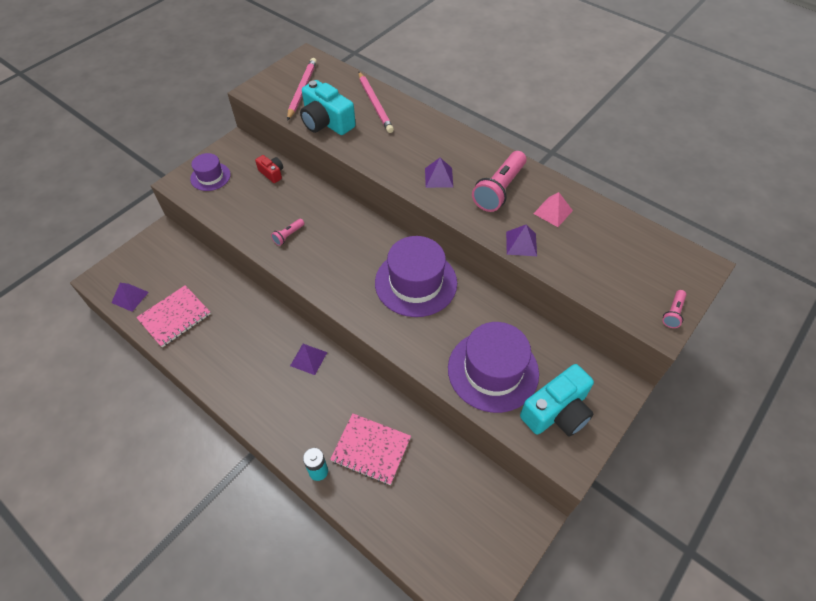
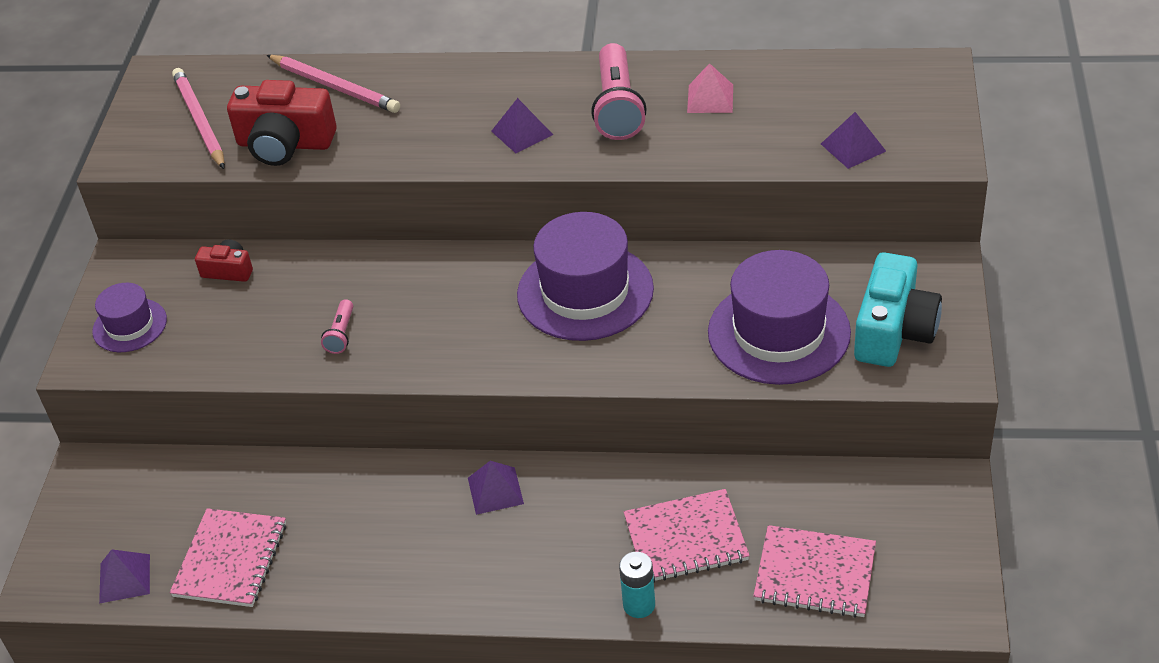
camera: 30 degrees left, 10 degrees down
(326, 122) = (285, 144): turquoise camera -> red camera
(416, 519) = (815, 574): none -> pink notebook
(521, 243) = (704, 153): purple pyramid -> purple pyramid (853, 147)
(673, 313) = (946, 134): pink flashlight -> none

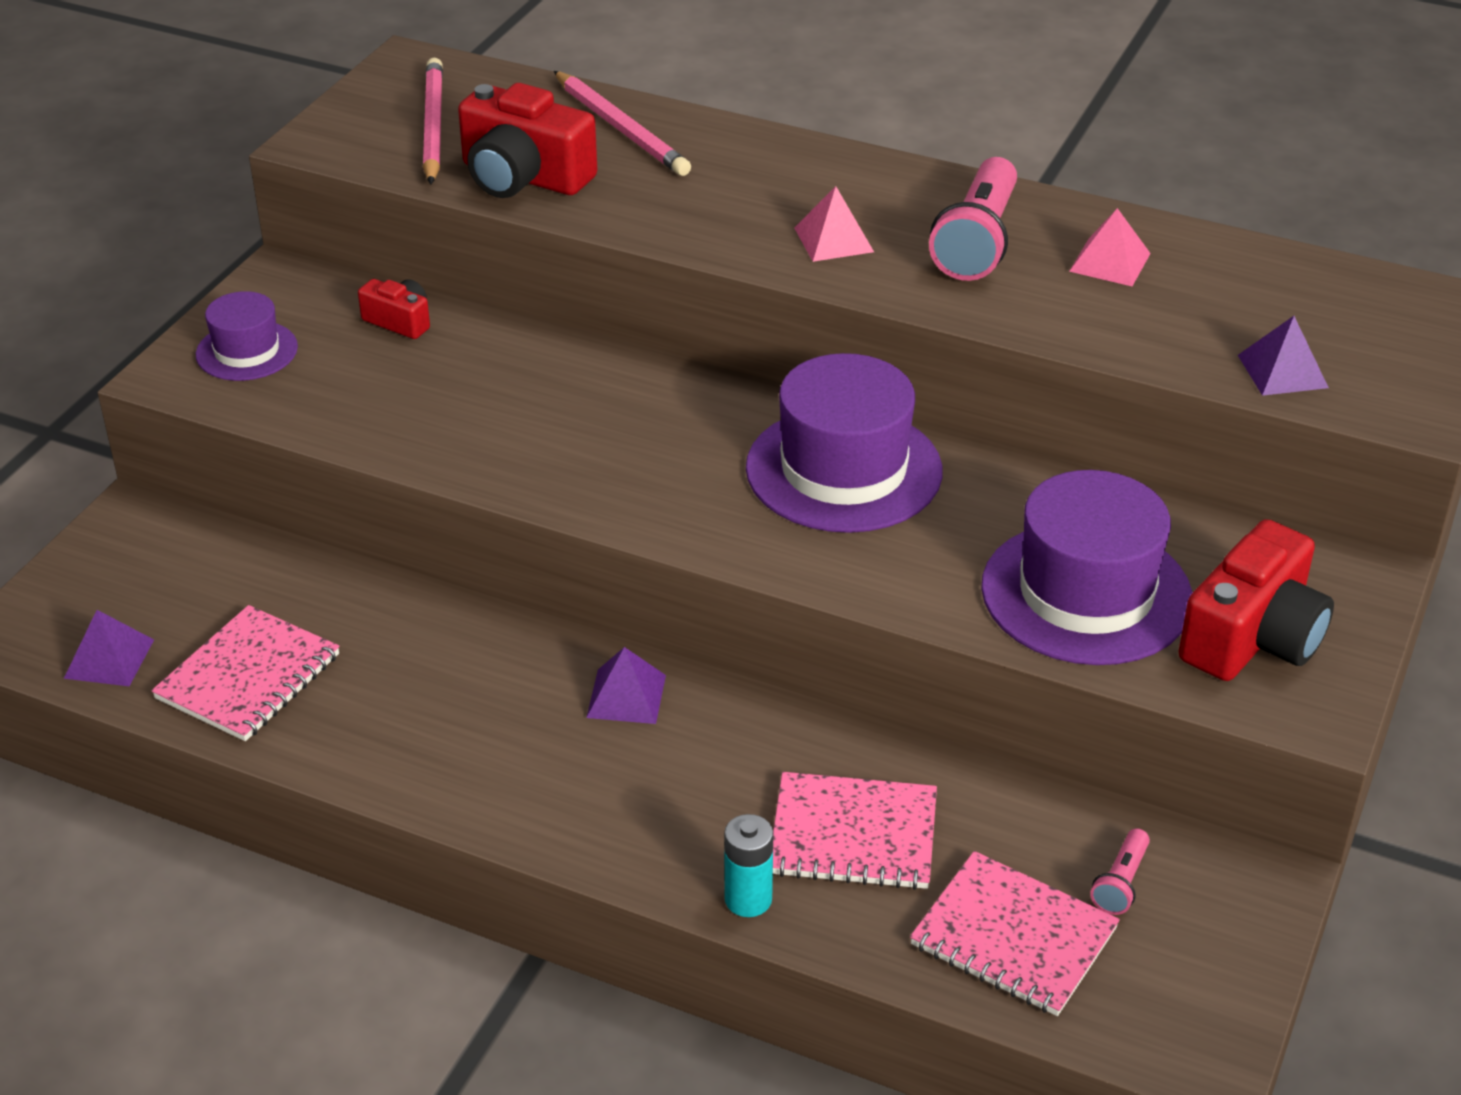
camera: 15 degrees right, 5 degrees down
(341, 334) = (500, 433): pink flashlight -> pink flashlight (1121, 883)
(521, 132) = (833, 239): purple pyramid -> pink pyramid
(894, 331) = (1253, 637): turquoise camera -> red camera

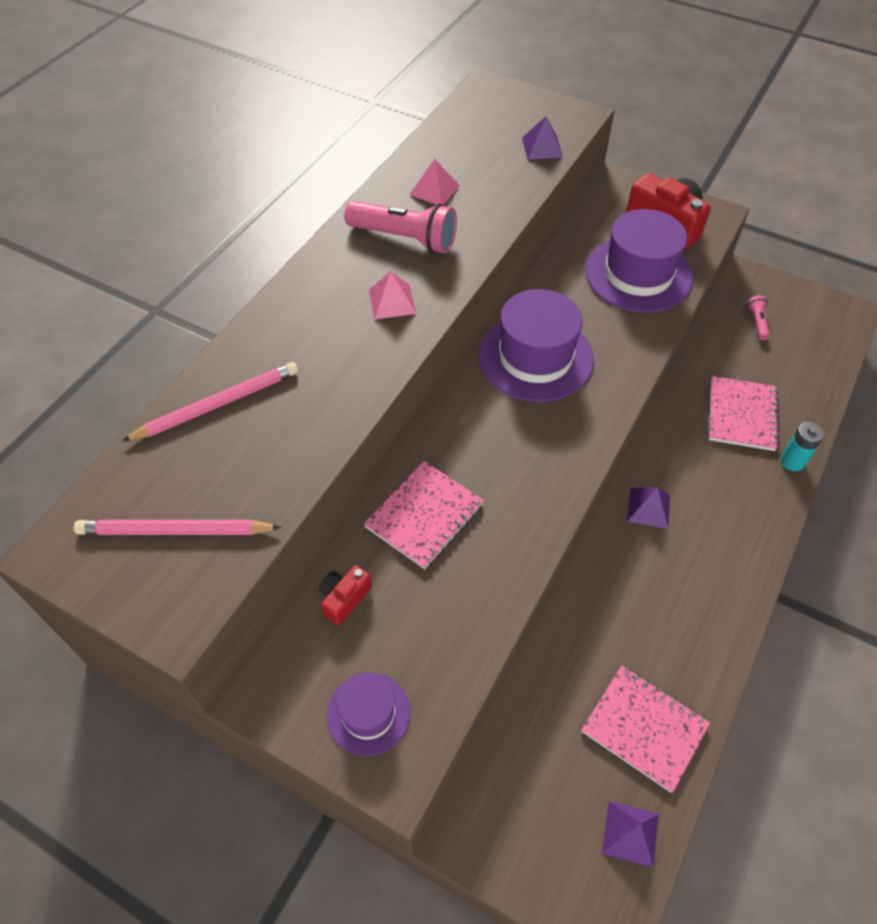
camera: 85 degrees left, 15 degrees up
(523, 177) = (274, 468): red camera -> none
(1013, 937) = (796, 363): pink notebook -> pink notebook (424, 516)
(1121, 883) = (757, 322): pink flashlight -> pink flashlight turned 120 degrees counterclockwise

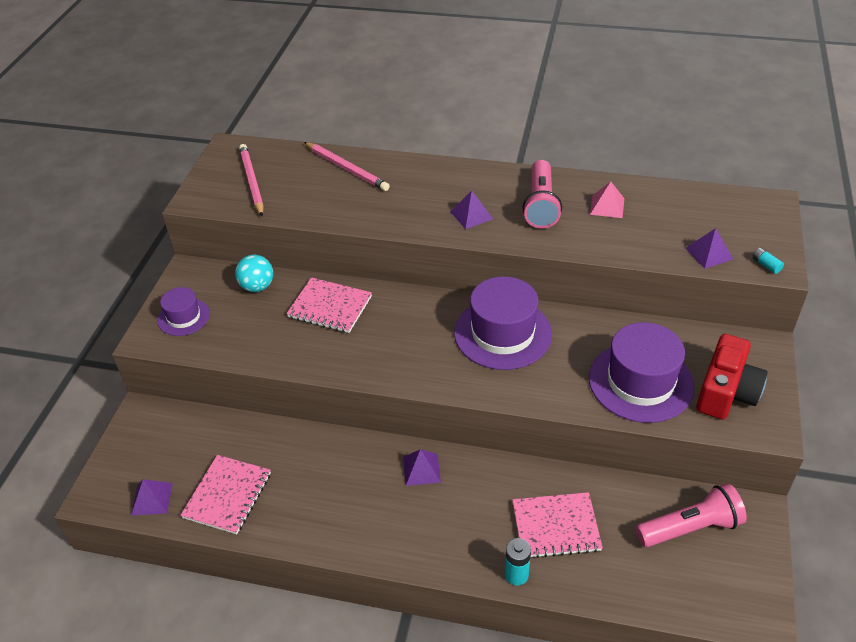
camera: 75 degrees right, 10 degrees down
(344, 598) = (257, 287): red camera -> turquoise ball
(392, 301) = (471, 215): pink pyramid -> purple pyramid
(573, 120) = (766, 265): none -> turquoise battery
(757, 322) = (690, 527): pink flashlight -> pink flashlight, size x2.07

